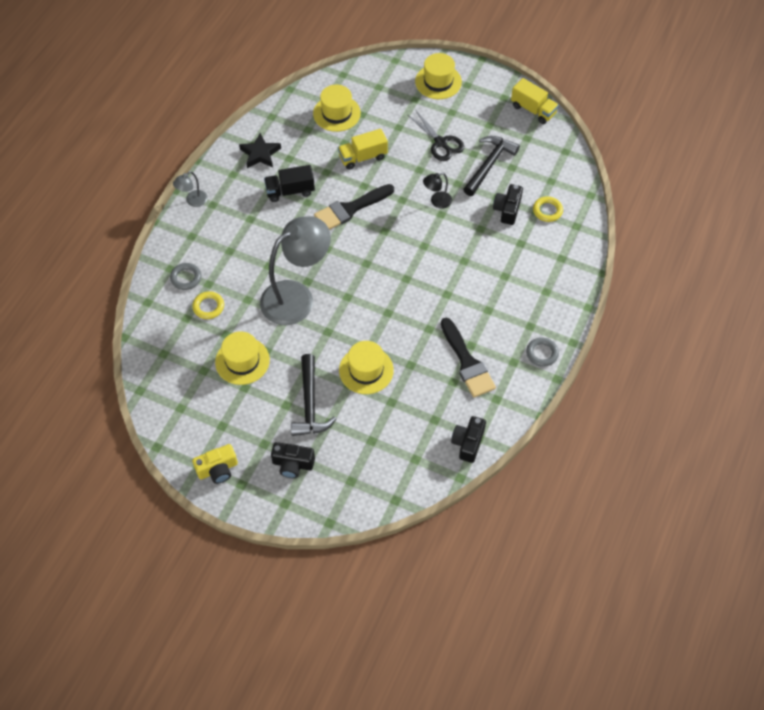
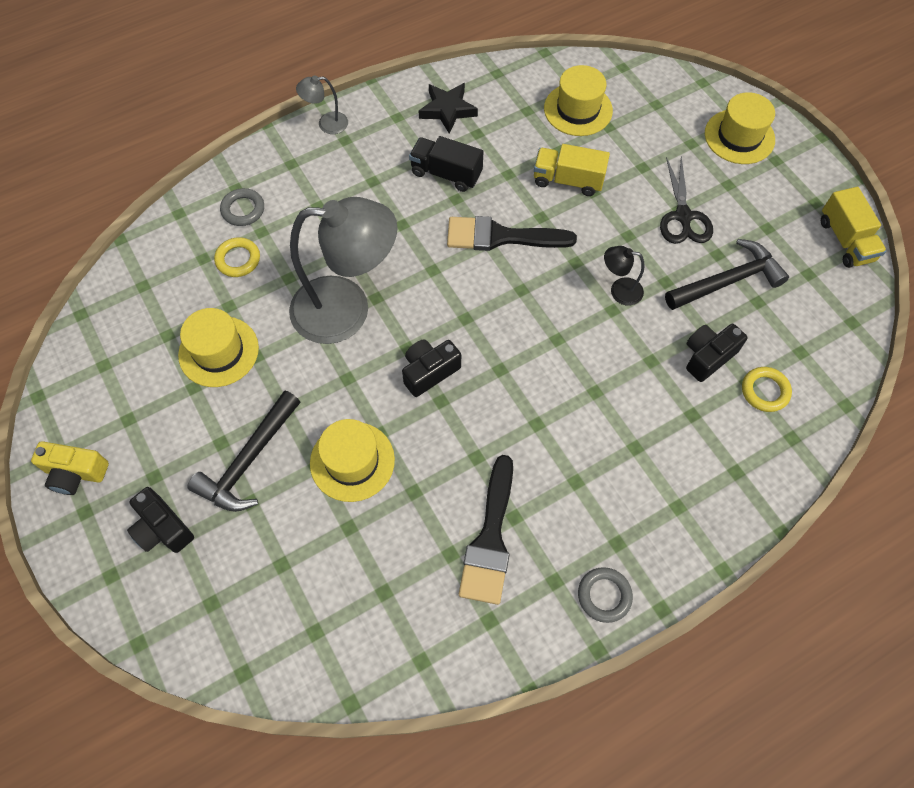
camera: 35 degrees right, 5 degrees up
(468, 443) = (401, 659): black camera -> black camera (429, 372)

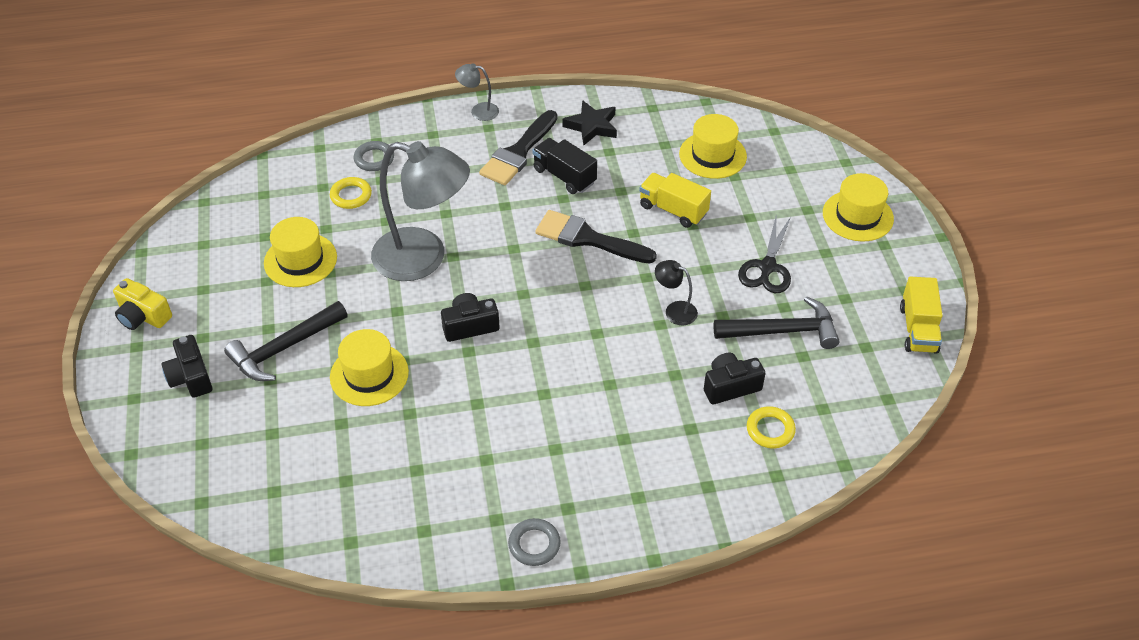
camera: 20 degrees right, 15 degrees down
(490, 538) = (457, 469): black brush -> black brush (518, 152)

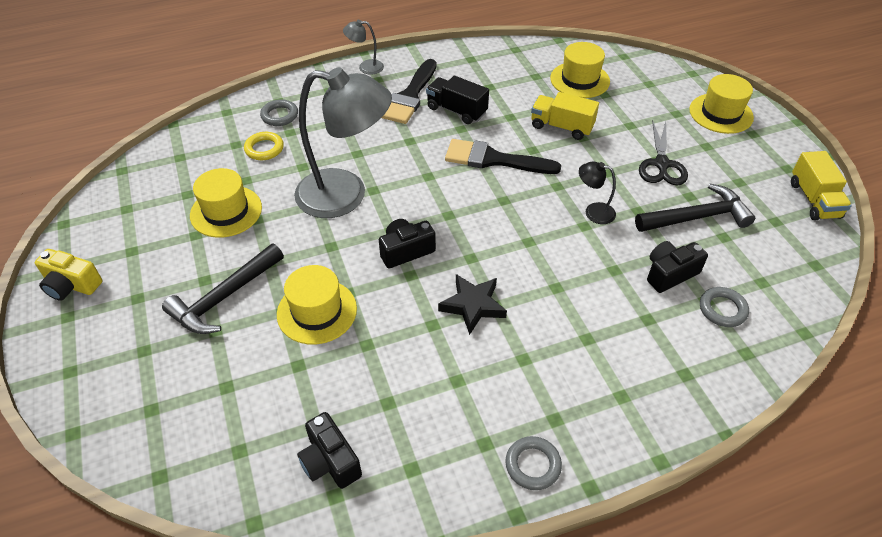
camera: 10 degrees left, 0 degrees up
(191, 377) = (130, 340): black camera -> black camera (330, 461)
(591, 126) = (468, 69): black star -> black star (473, 305)
(770, 430) = (722, 309): yellow ring -> grey ring

